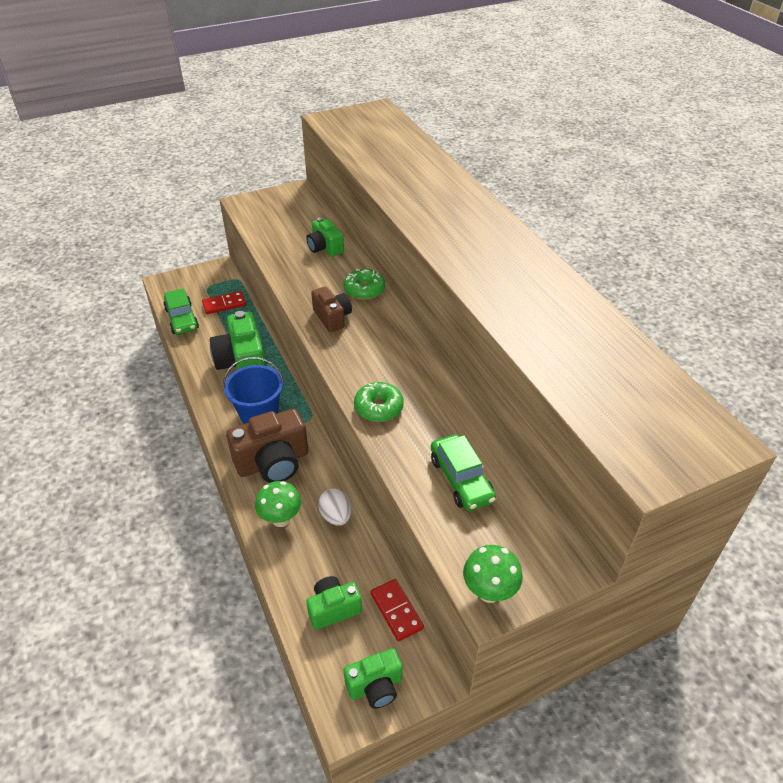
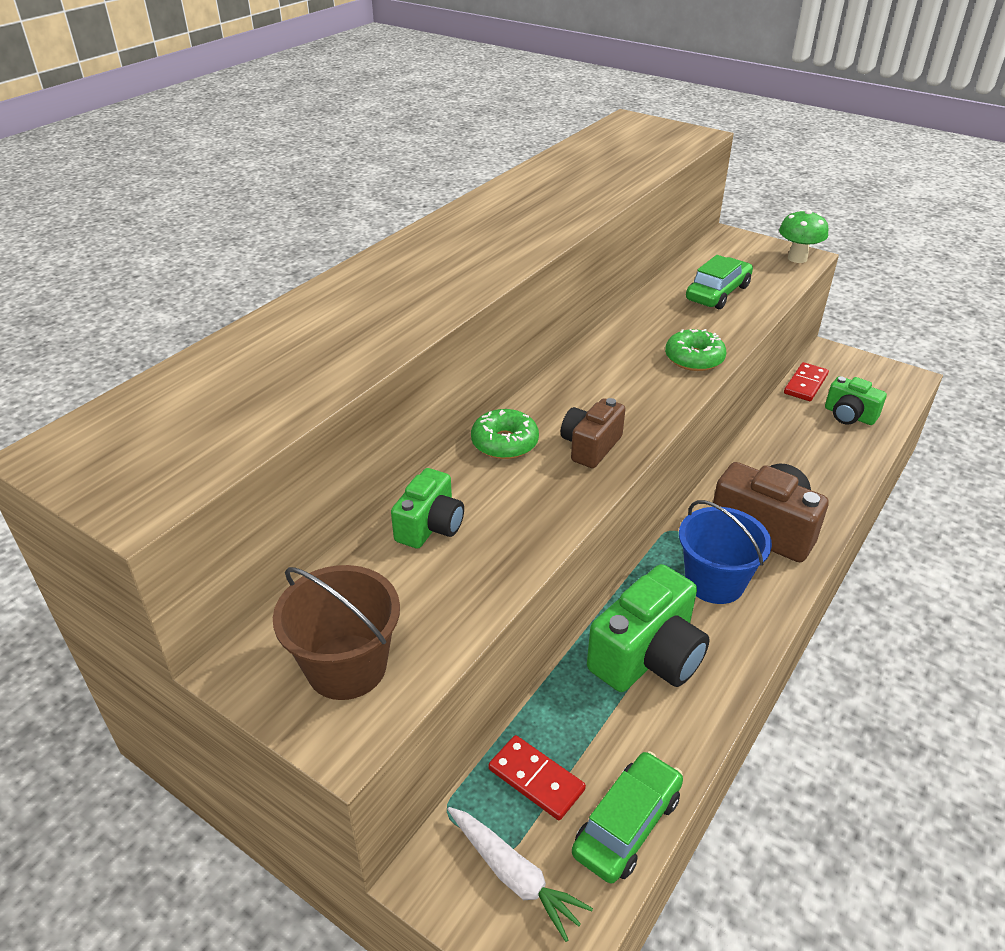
camera: 120 degrees left, 5 degrees down
(197, 285) = (514, 876): none -> white carrot
(271, 209) = (347, 666): none -> brown bucket
(281, 519) = (817, 486): green mushroom -> none
(336, 516) = (768, 452): white egg -> none
(375, 686) = (870, 373): green camera -> none

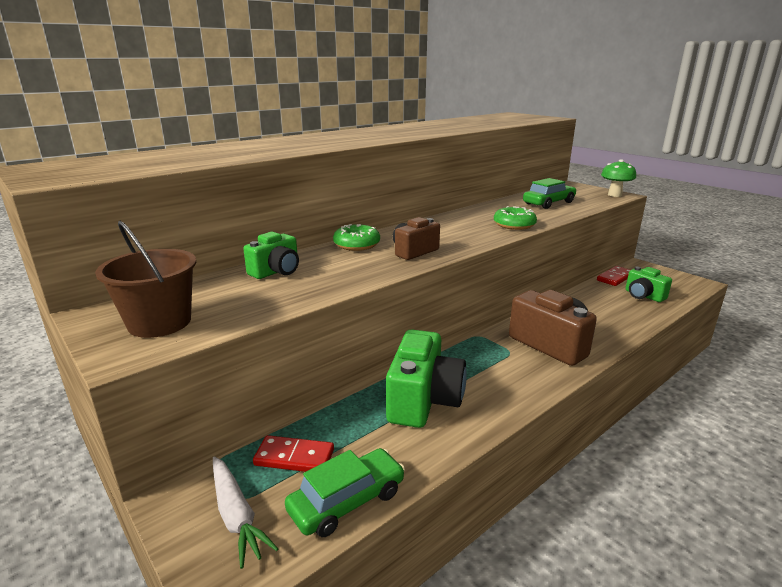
camera: 15 degrees right, 15 degrees down
(536, 779) = (294, 457): red domino -> red domino turned 45 degrees counterclockwise
(648, 656) = (423, 400): green camera -> green camera turned 45 degrees counterclockwise
(714, 582) = (498, 367): blue bucket -> none

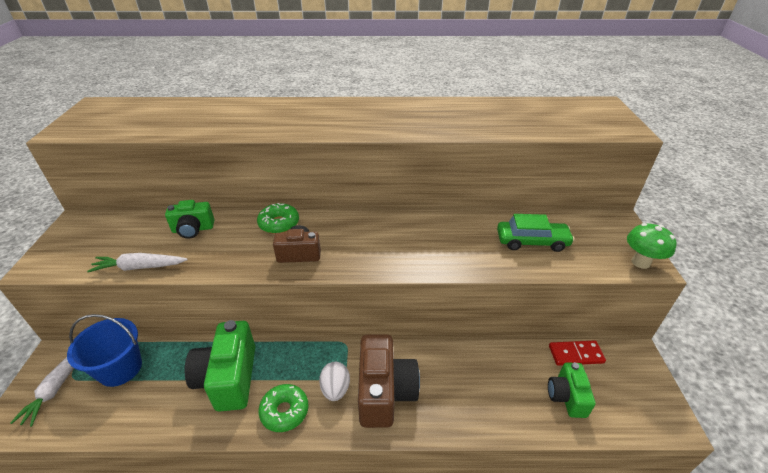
camera: 40 degrees right, 15 degrees up
(160, 323) = (81, 248): brown bucket -> none
(275, 307) = (139, 267): none -> white carrot
(294, 457) = (120, 368): red domino -> blue bucket
(347, 501) = (99, 421): green car -> none
(423, 400) = (228, 378): green camera -> green camera turned 120 degrees clockwise
(514, 225) = (435, 260): green donut -> green donut (284, 411)
(518, 360) = (335, 389): none -> white egg

